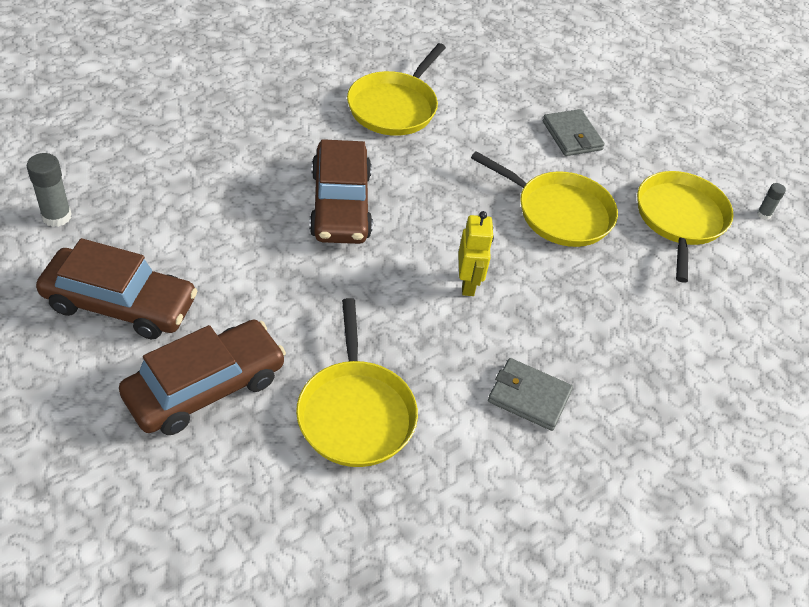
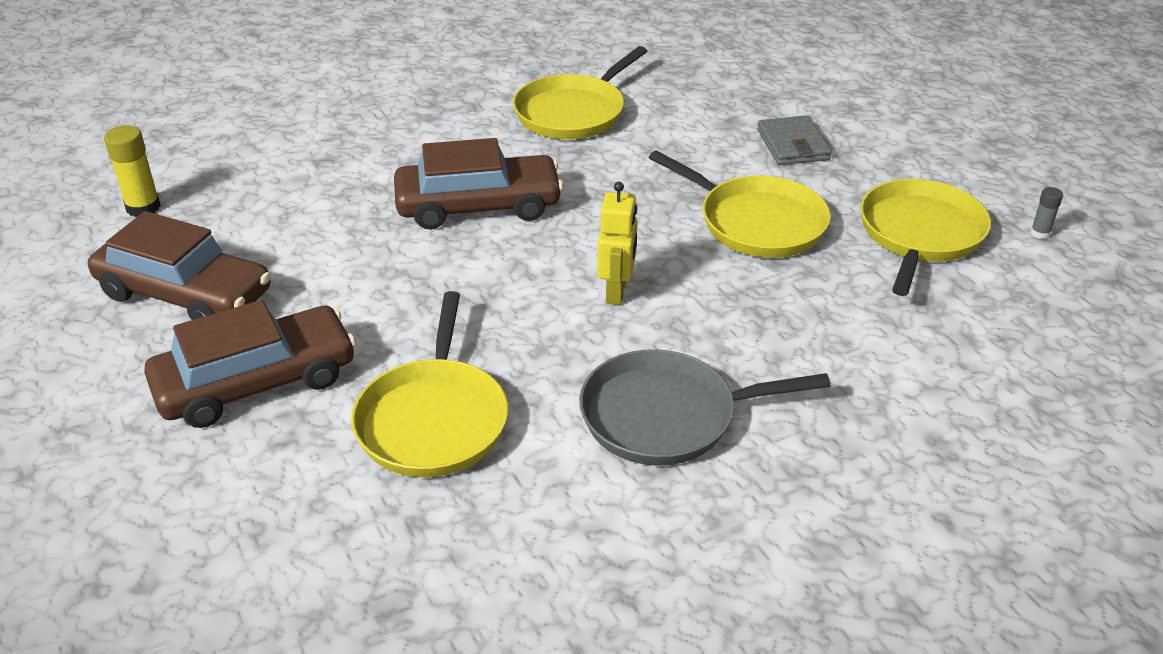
camera: 15 degrees right, 10 degrees down
(56, 216) = (143, 207): grey glue stick -> yellow glue stick
(340, 204) = (478, 206): brown car -> brown car turned 105 degrees counterclockwise
(529, 396) = (666, 416): grey wallet -> grey pan

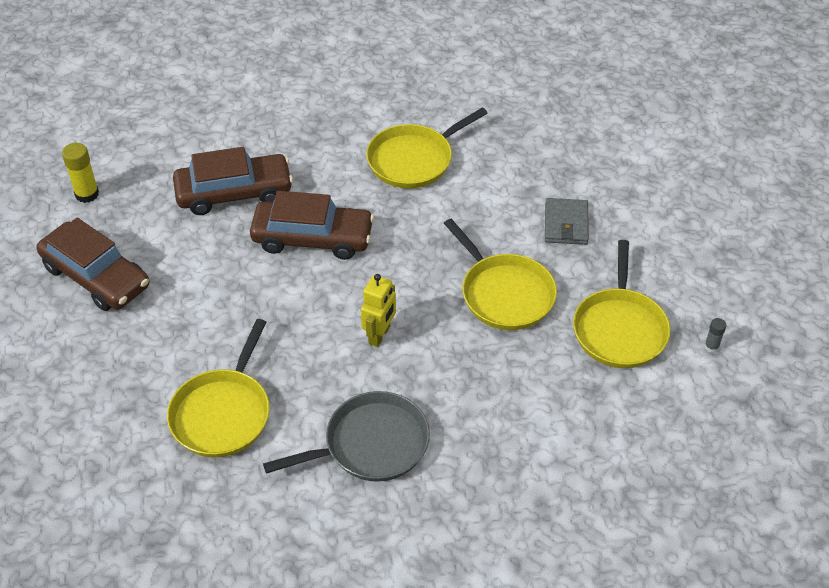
camera: 15 degrees right, 10 degrees up
(256, 382) = (122, 359): brown car -> brown car (234, 193)
(666, 416) = (371, 444): grey pan -> grey pan turned 150 degrees clockwise
(920, 234) = (619, 329): yellow pan -> yellow pan turned 150 degrees clockwise

